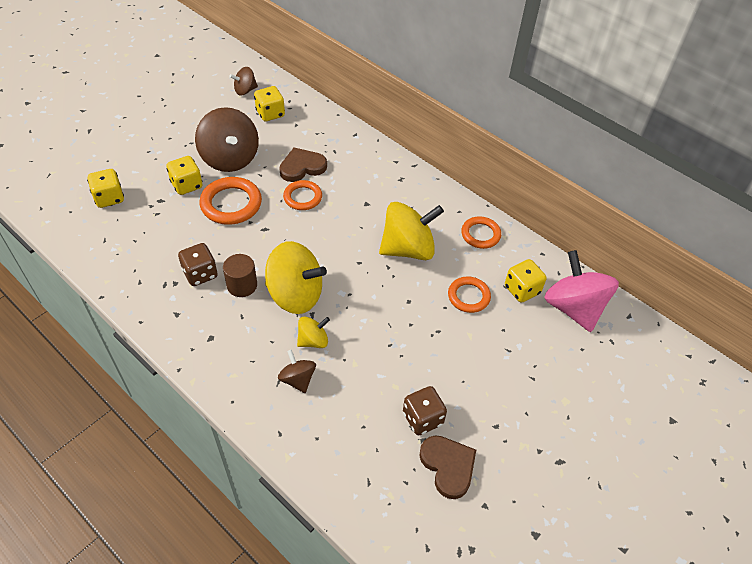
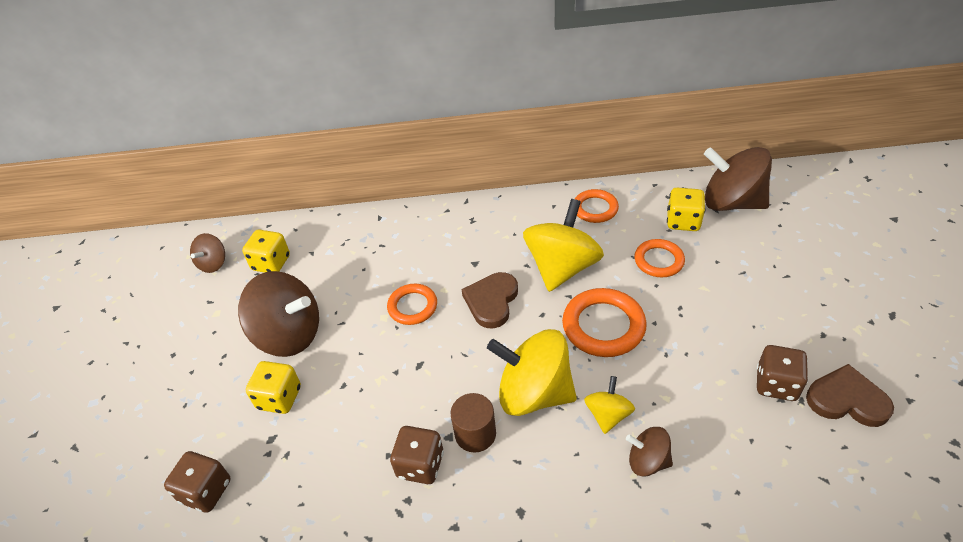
camera: 40 degrees left, 5 degrees down
(109, 198) = (206, 491): yellow dice -> brown dice
(231, 204) = (353, 373): orange ring -> orange ring (603, 326)
(295, 295) = (534, 393): yellow spinning top -> yellow spinning top turned 135 degrees counterclockwise
(302, 167) = (373, 282): brown heart -> brown heart (491, 301)
(573, 308) = (731, 202): pink spinning top -> brown spinning top

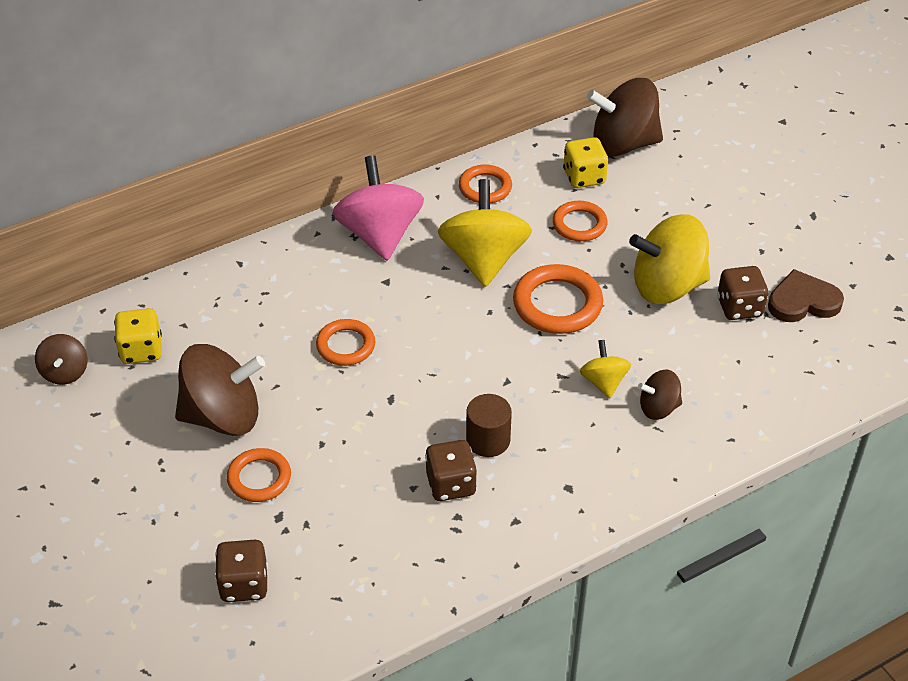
camera: 30 degrees left, 0 degrees up
(279, 398) = (259, 478): yellow dice -> orange ring
(491, 301) = (429, 315): brown heart -> none
(492, 224) = (379, 234): none -> pink spinning top
(534, 393) = (523, 386): yellow spinning top -> yellow spinning top (667, 286)

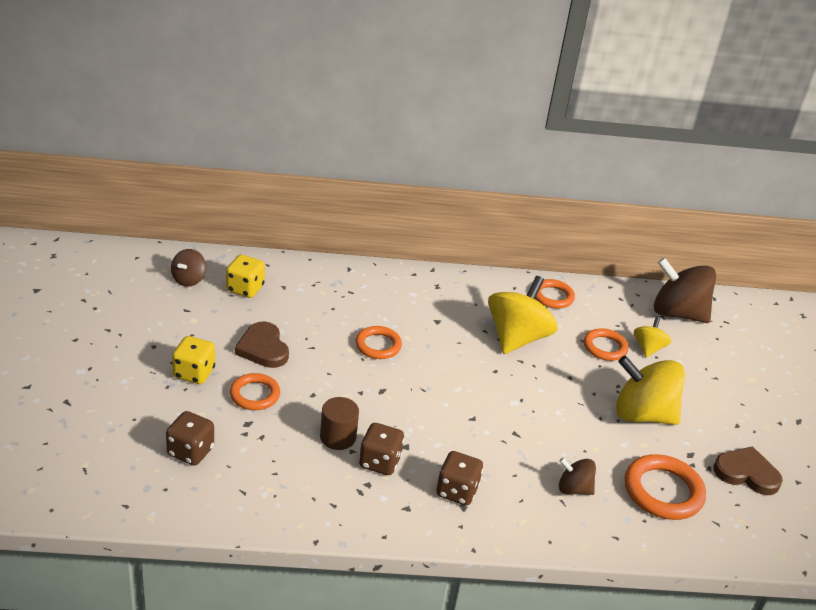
camera: 25 degrees right, 10 degrees down
(223, 416) = (263, 348): brown spinning top -> brown heart
(379, 234) = (455, 292): pink spinning top -> none
(488, 440) = (429, 448): brown cylinder -> brown cylinder (338, 437)
(557, 304) = (549, 388): orange ring -> orange ring (663, 491)
(584, 177) = (631, 321): yellow dice -> yellow dice (194, 373)
(603, 382) = (544, 452): yellow spinning top -> yellow spinning top (648, 348)
(739, 307) = (690, 453): brown dice -> brown dice (457, 491)

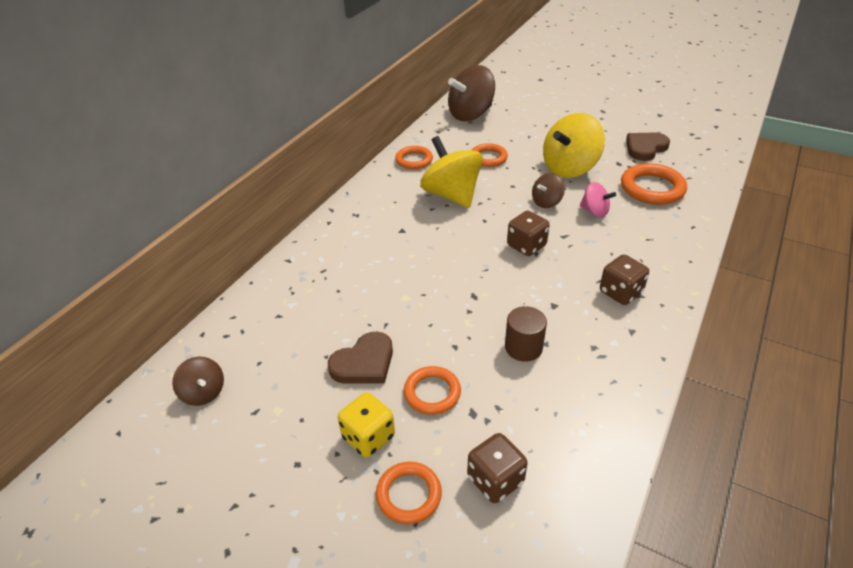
camera: 55 degrees left, 5 degrees up
(245, 289) = (258, 347): yellow dice -> none
(263, 348) = (364, 363): brown heart -> brown heart turned 45 degrees counterclockwise
(378, 345) = (411, 278): orange ring -> orange ring (409, 495)
(380, 462) = (568, 329): brown dice -> brown dice (526, 246)
(573, 489) = (637, 228): brown spinning top -> brown spinning top (546, 202)
(576, 449) = (594, 211): none -> pink spinning top
(648, 348) = (500, 140): yellow spinning top -> none

